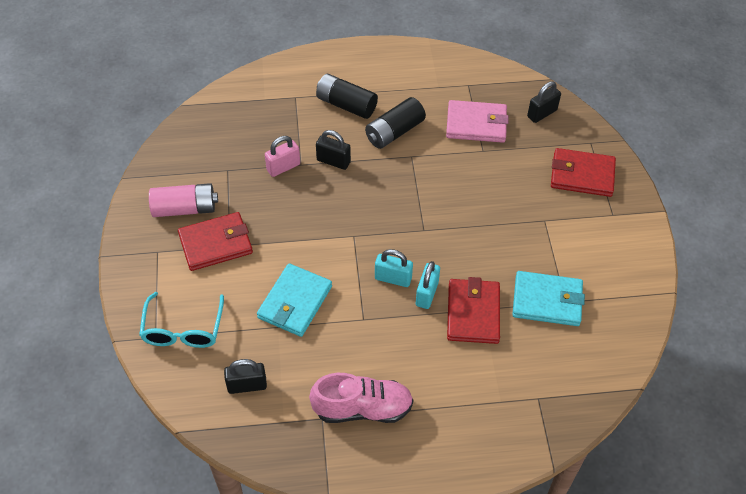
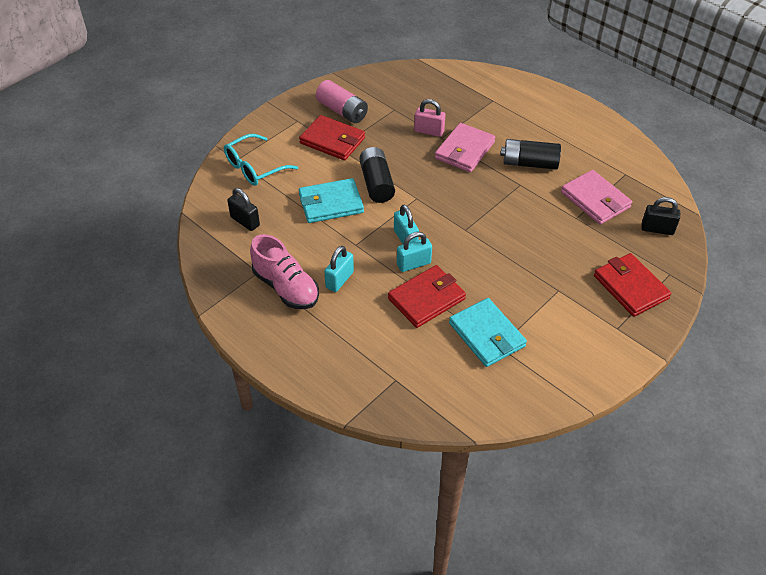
camera: 50 degrees right, 5 degrees down
(333, 161) = (464, 150): black padlock -> pink wallet
(346, 105) = (519, 126): black battery -> black battery (376, 183)
(393, 361) = (339, 280): none -> turquoise padlock

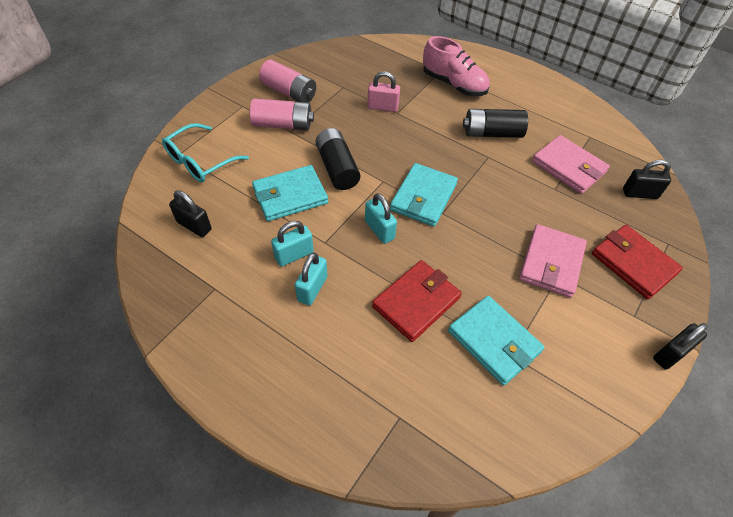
camera: 10 degrees left, 5 degrees up
(286, 287) = (250, 305): pink shoe -> pink shoe (454, 84)
(332, 141) = (283, 124): red wallet -> pink battery
(413, 264) = (394, 259): turquoise padlock -> turquoise padlock (294, 255)
(450, 215) = (423, 197): none -> turquoise wallet
(464, 150) = (423, 124): pink wallet -> pink wallet (551, 263)
(639, 360) = (670, 354): none -> black padlock

